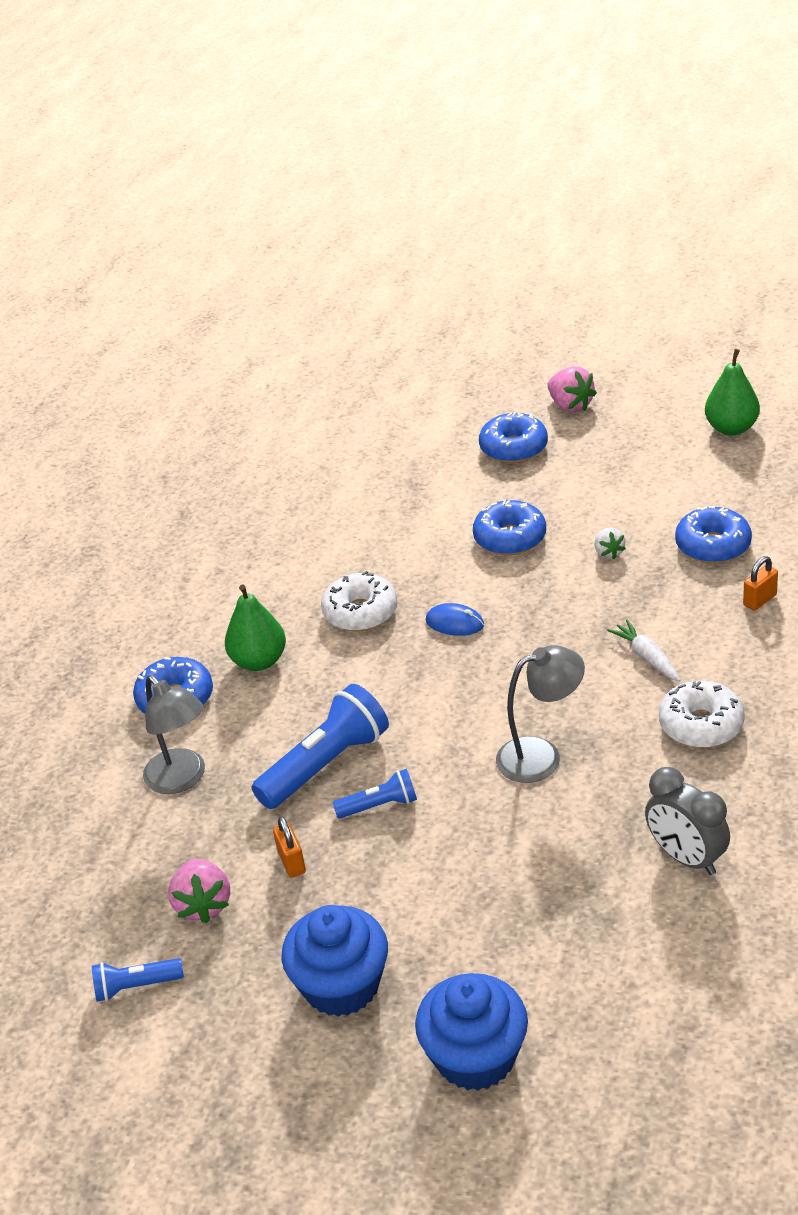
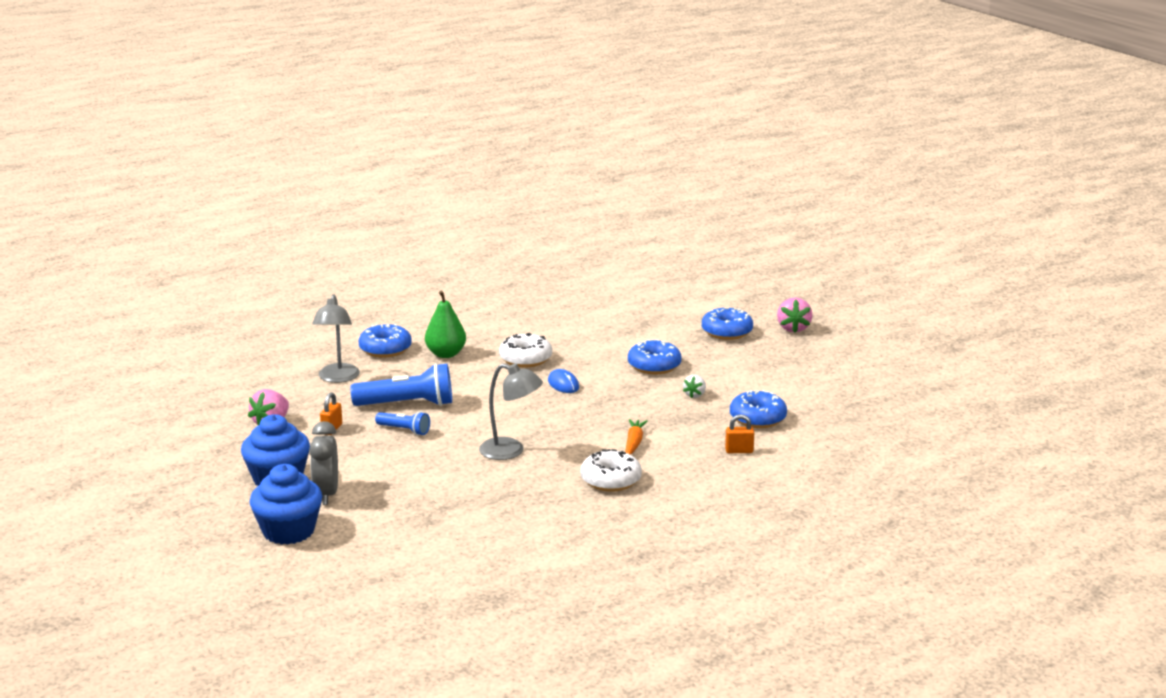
camera: 35 degrees right, 15 degrees down
(136, 986) = (199, 434): blue flashlight -> none
(646, 657) = (634, 443): white carrot -> orange carrot
(686, 858) = (508, 521): grey clock -> grey clock (326, 494)
(731, 428) = (868, 377): green pear -> none

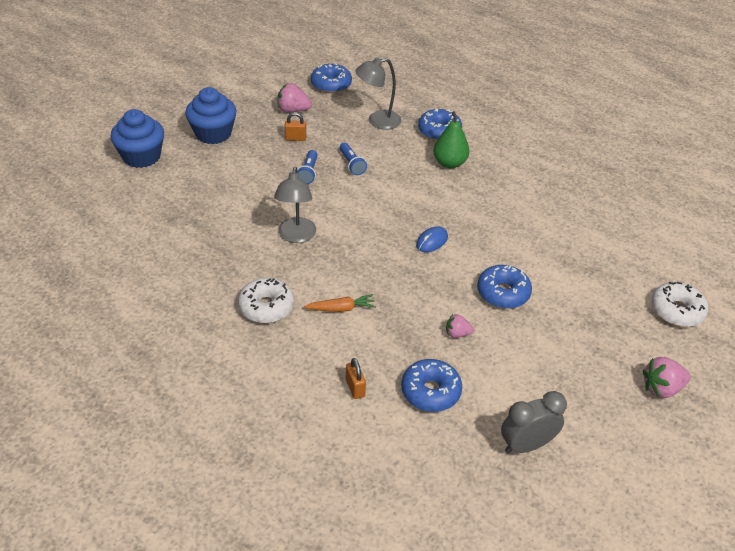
camera: 70 degrees right, 20 degrees up
(326, 494) = (197, 160): grey clock -> grey clock (526, 445)
(408, 404) = (352, 164): blue flashlight -> blue flashlight, size x0.54
(525, 359) = (467, 208): white donut -> white donut (676, 311)
(695, 395) = (457, 334): white strawberry -> pink strawberry
(727, 332) = (614, 333): blue donut -> blue donut (331, 85)

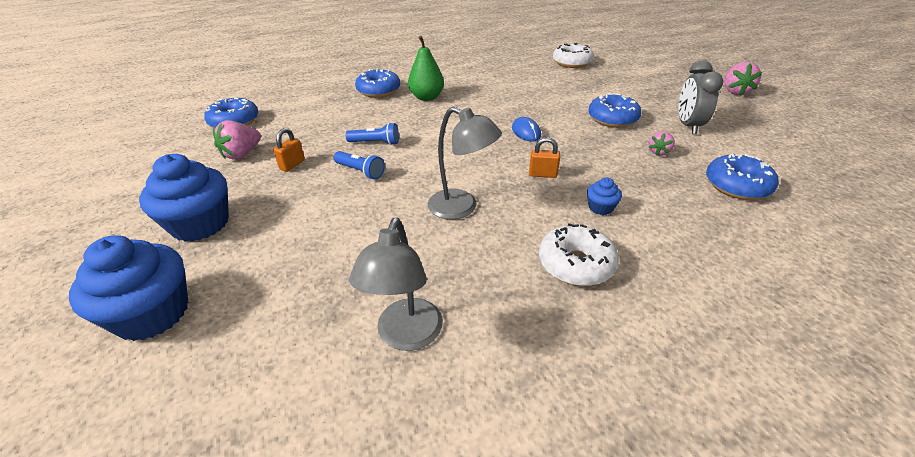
camera: 60 degrees left, 5 degrees down
(341, 308) = (600, 207): orange carrot -> blue cupcake
(355, 388) = (730, 231): orange padlock -> orange padlock (542, 174)
(377, 121) = (327, 113): grey lamp -> grey lamp (406, 336)
(526, 445) = (804, 157): grey clock -> grey clock (688, 126)
(676, 311) = (655, 67): white donut -> white donut (572, 63)

